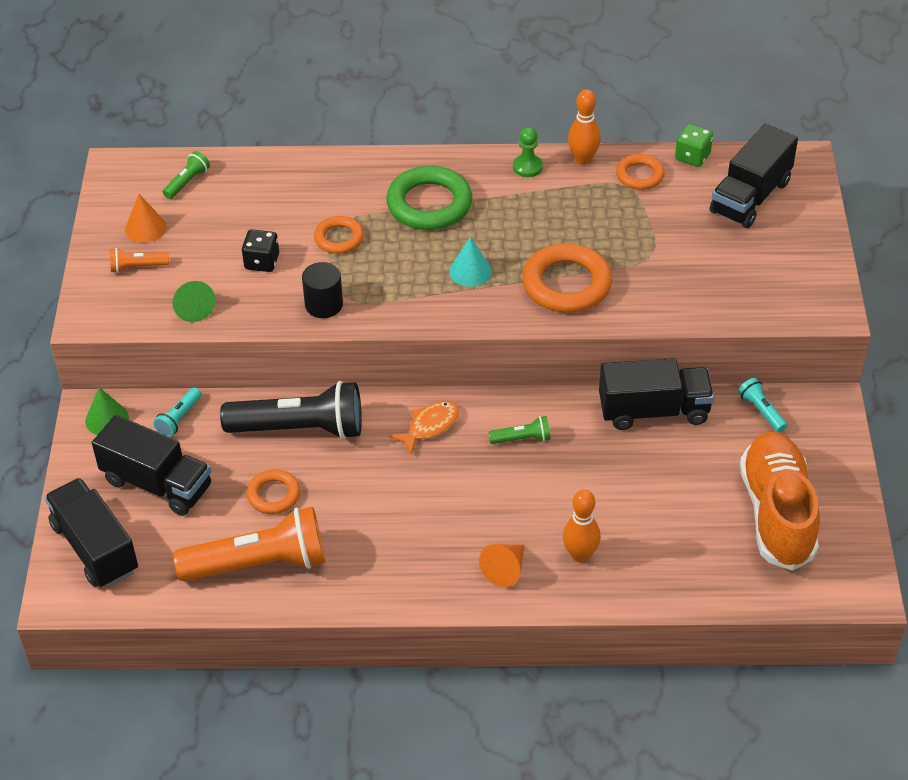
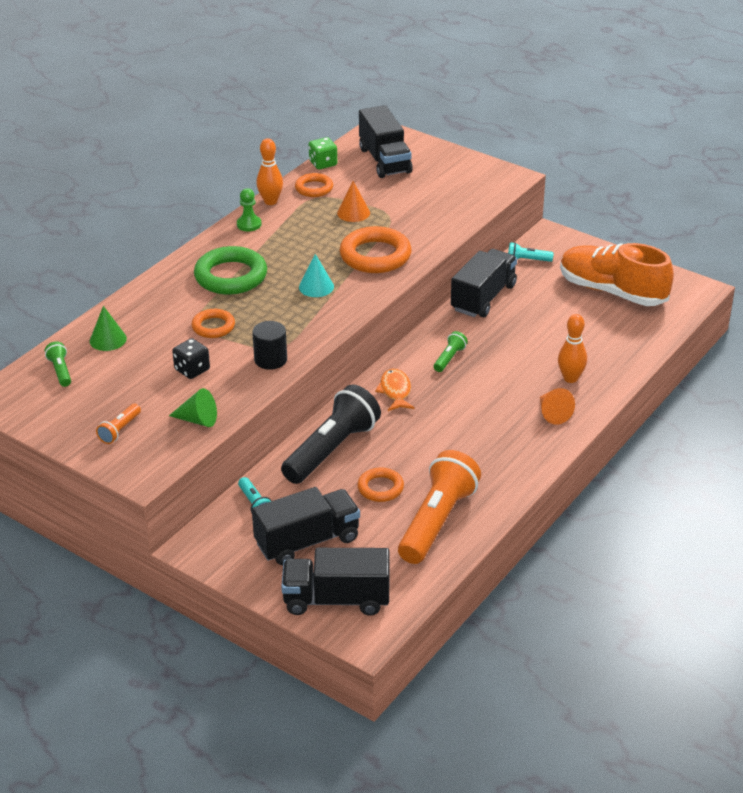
camera: 55 degrees left, 10 degrees down
(107, 419) = (212, 542): green cone -> green cone (108, 339)
(145, 228) = (82, 410): orange cone -> orange cone (353, 213)

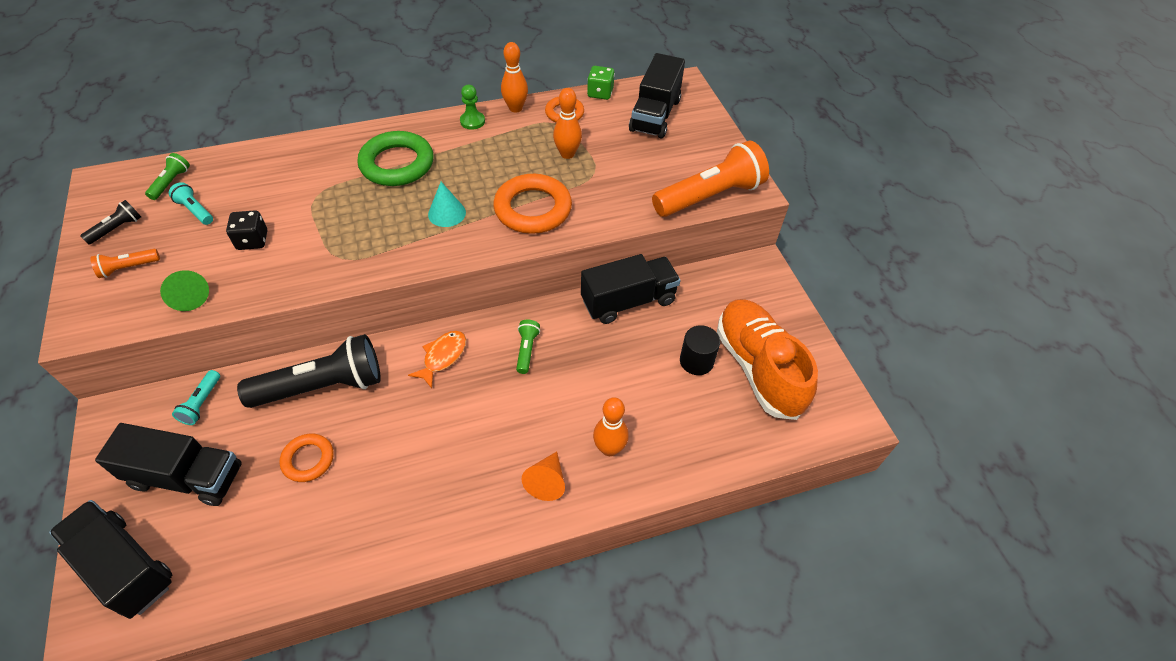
camera: 35 degrees right, 15 degrees up
(66, 416) = (117, 229): none -> black flashlight
(108, 339) = (238, 173): green cone -> none
(213, 327) = (322, 206): orange ring -> none
(270, 359) = (319, 268): black cylinder -> black cylinder (696, 361)
(353, 213) = (567, 154): orange cone -> orange bowling pin
(437, 521) = (305, 538): orange flashlight -> orange flashlight (709, 196)
(449, 358) = (526, 350): green flashlight -> green flashlight turned 60 degrees counterclockwise
(527, 260) = (712, 283): turquoise flashlight -> turquoise flashlight (195, 210)

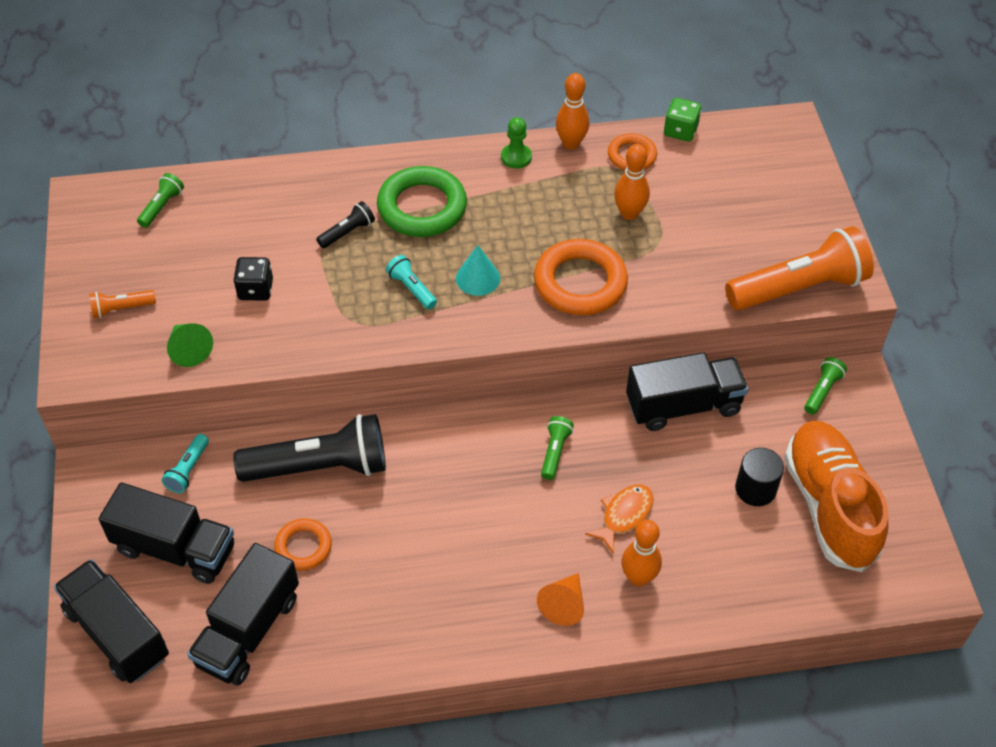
camera: 10 degrees right, 0 degrees up
(117, 229) = (106, 259): black flashlight -> black flashlight (347, 232)
(195, 210) = (190, 245): turquoise flashlight -> turquoise flashlight (411, 289)
(442, 357) = (456, 448): orange fish -> orange fish (624, 515)
(655, 115) = (746, 169): black truck -> black truck (248, 630)
(736, 278) = (822, 391): none -> green flashlight

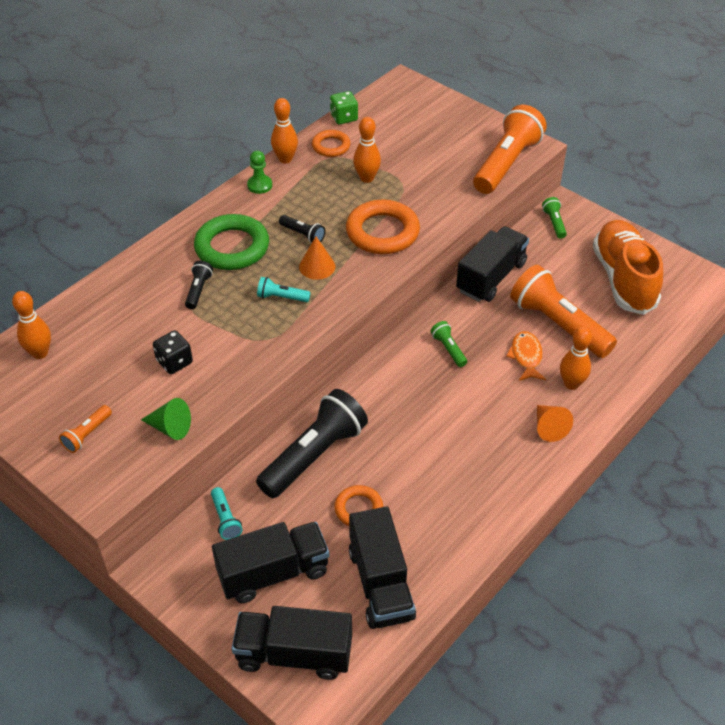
camera: 40 degrees left, 5 degrees down
(162, 207) = (40, 353): green flashlight -> orange bowling pin
(478, 278) = (317, 266): turquoise cone -> orange cone
(501, 236) = (303, 234): none -> black flashlight
(696, 505) = (558, 325): none -> orange flashlight
(755, 489) = (578, 295): black cylinder -> none
(829, 506) = (623, 279): orange shoe -> orange shoe turned 45 degrees clockwise

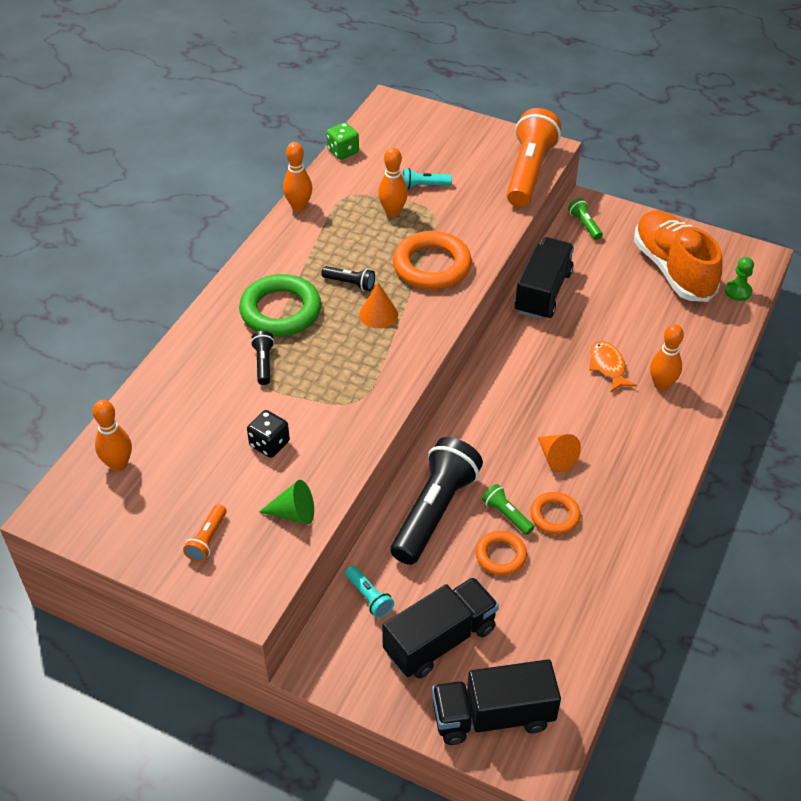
camera: 15 degrees left, 0 degrees up
(259, 185) = (283, 239): green pawn -> green pawn (738, 291)
(281, 297) = (355, 354): turquoise flashlight -> turquoise flashlight (424, 186)
(331, 146) = (341, 184): orange ring -> orange ring (554, 516)
(380, 583) = (551, 625): black truck -> none
(448, 349) = (528, 374): green flashlight -> green flashlight (506, 515)
(549, 427) = (656, 433): orange cone -> orange cone (556, 458)
(558, 325) = (627, 328): orange flashlight -> none

